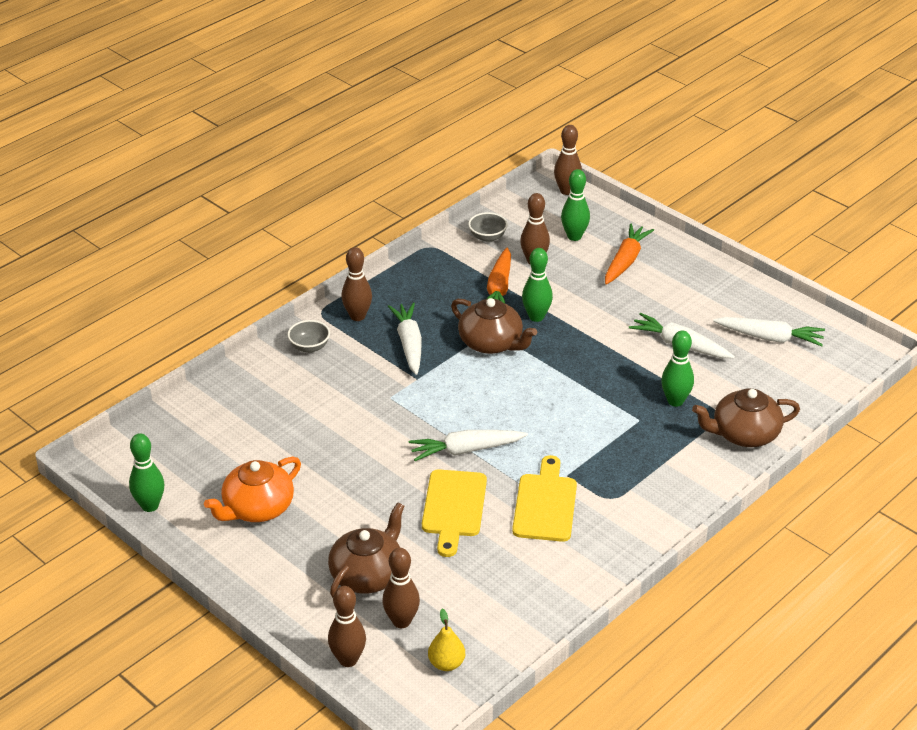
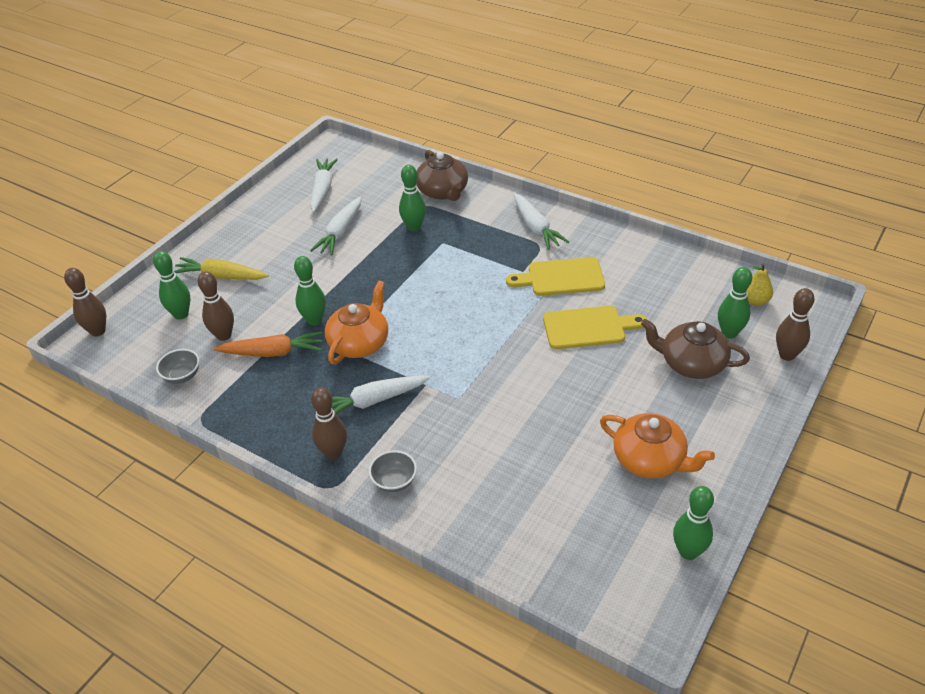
camera: 100 degrees left, 5 degrees up
(401, 621) = (729, 333): brown bowling pin -> green bowling pin
(466, 450) = (515, 333): white carrot -> white carrot (536, 228)
(491, 343) = (359, 343): brown teapot -> orange teapot
(625, 261) = (221, 277): orange carrot -> yellow carrot

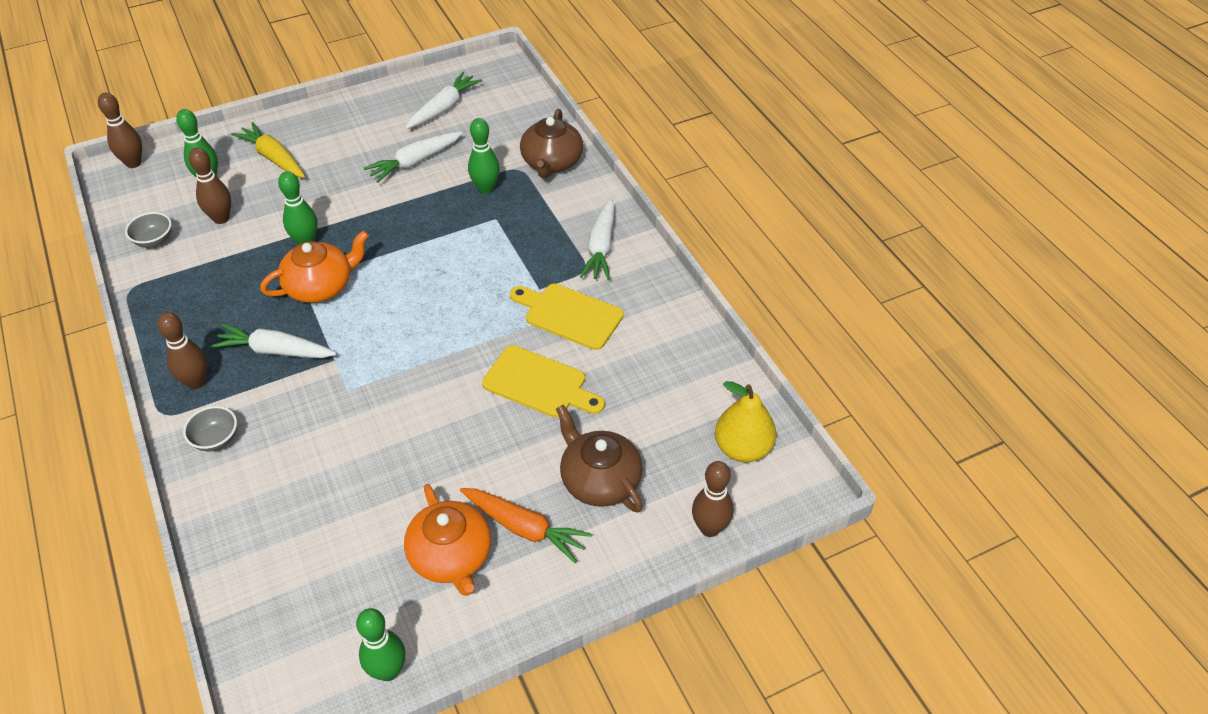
camera: 30 degrees right, 5 degrees up
(273, 352) = (243, 256): orange carrot -> orange carrot (525, 528)
(729, 333) = (675, 469): green bowling pin -> none
(755, 301) = (742, 448): yellow pear -> yellow pear, size x1.59

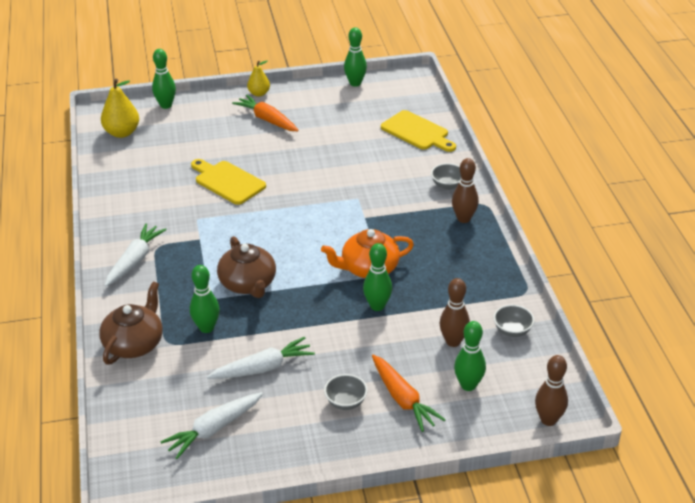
camera: 165 degrees left, 10 degrees down
(273, 158) = (403, 399): yellow carrot -> orange carrot
(275, 351) = (407, 229): white carrot -> none
(328, 147) = (346, 402): none -> grey bowl
(451, 556) = (312, 115): orange teapot -> none
(562, 597) = (259, 93): none -> yellow pear
(569, 315) = (186, 217): yellow cutting board -> yellow cutting board (417, 132)
(599, 480) = (214, 132): brown teapot -> brown teapot (248, 284)
(709, 528) = (166, 105): brown bowling pin -> green bowling pin

